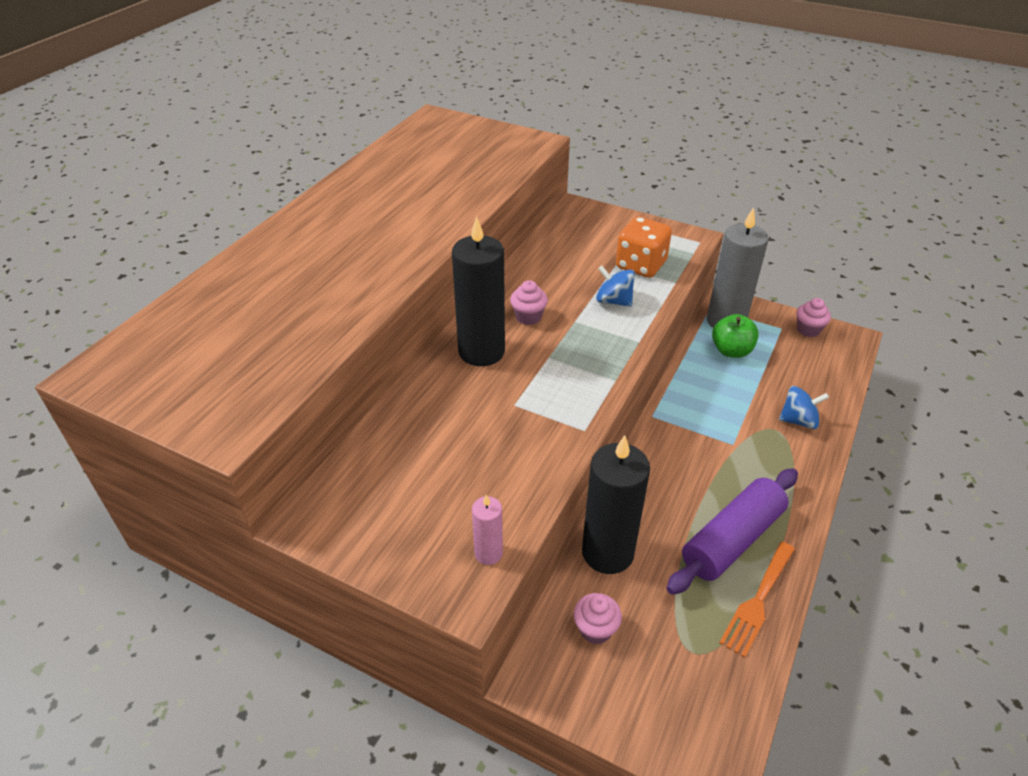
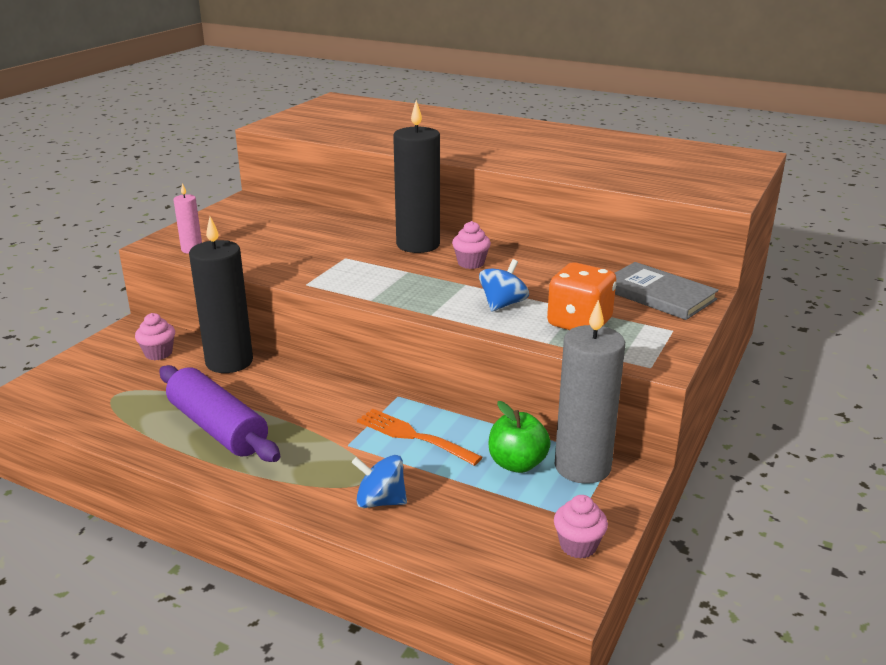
camera: 90 degrees right, 15 degrees down
(585, 226) = (658, 294): none -> grey book
(758, 601) = (143, 434): orange fork -> orange fork (413, 436)
(798, 420) = (380, 501): blue spinning top -> blue spinning top turned 105 degrees clockwise

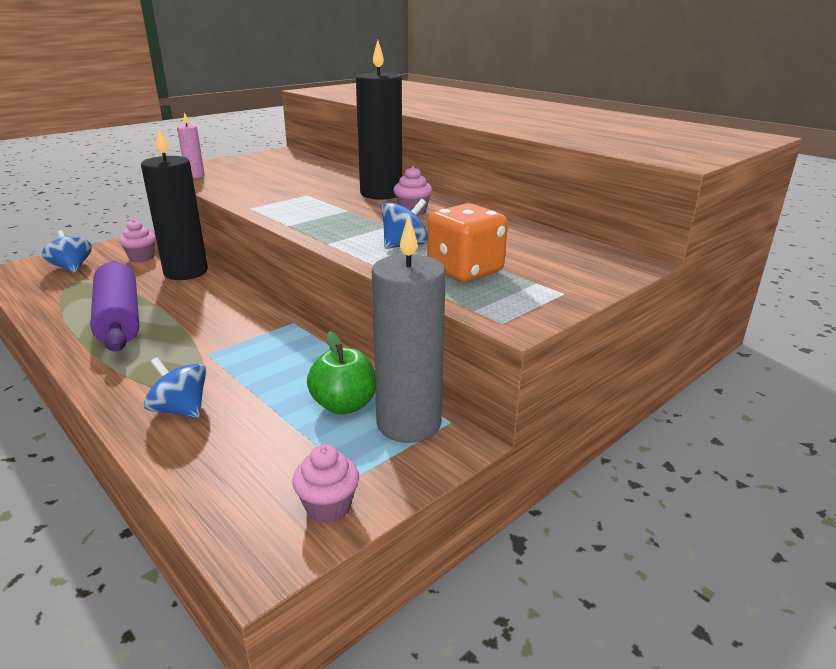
camera: 20 degrees right, 0 degrees up
(90, 380) = (72, 268): none -> blue spinning top
(413, 436) = (271, 358): orange fork -> none
(658, 294) = (579, 260): grey book -> none

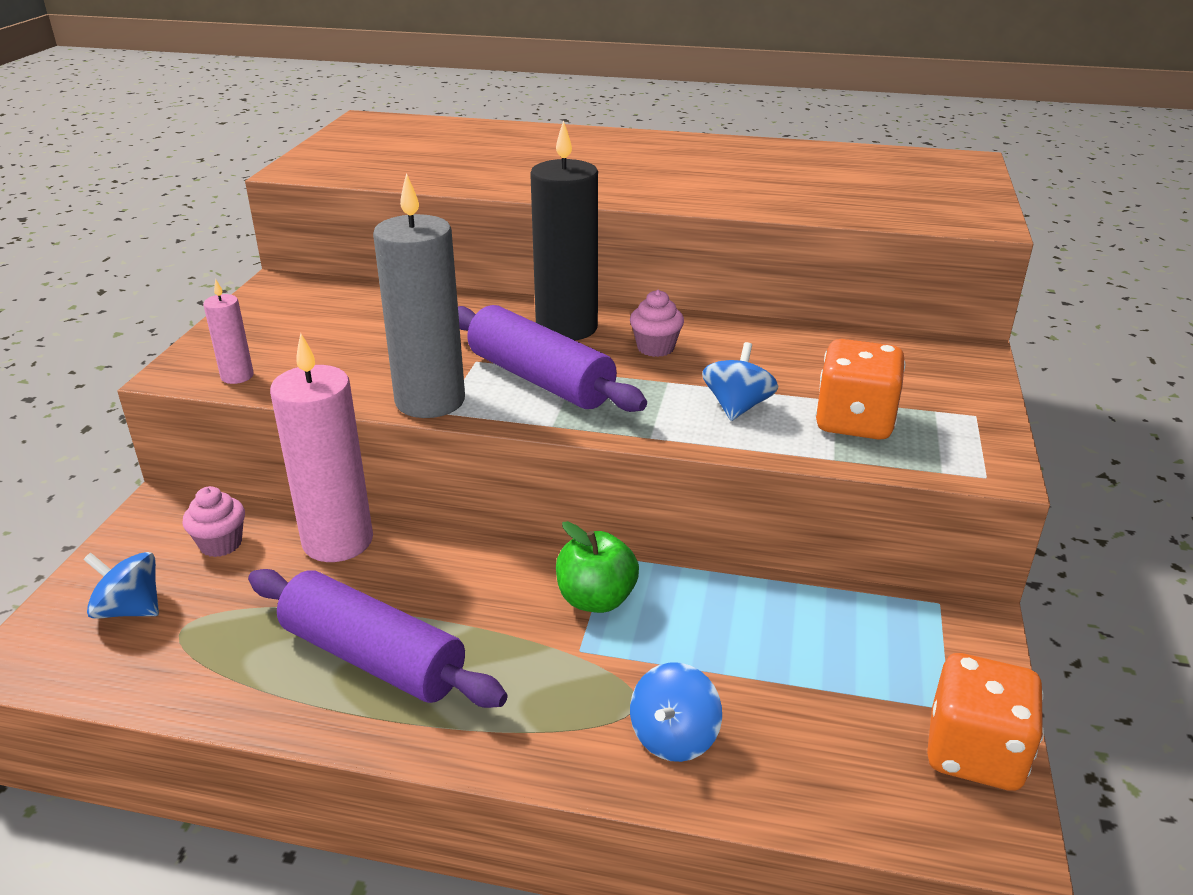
camera: 35 degrees left, 5 degrees up
(180, 410) = (674, 737): blue spinning top -> blue spinning top turned 60 degrees counterclockwise
(186, 272) = (338, 541): black candle -> pink candle
(322, 208) = (540, 379): none -> purple rolling pin
(328, 507) = (974, 753): pink cupcake -> orange dice
(344, 405) = (825, 637): green apple -> green apple (596, 599)
(409, 423) = (910, 625): grey candle -> grey candle (430, 401)

